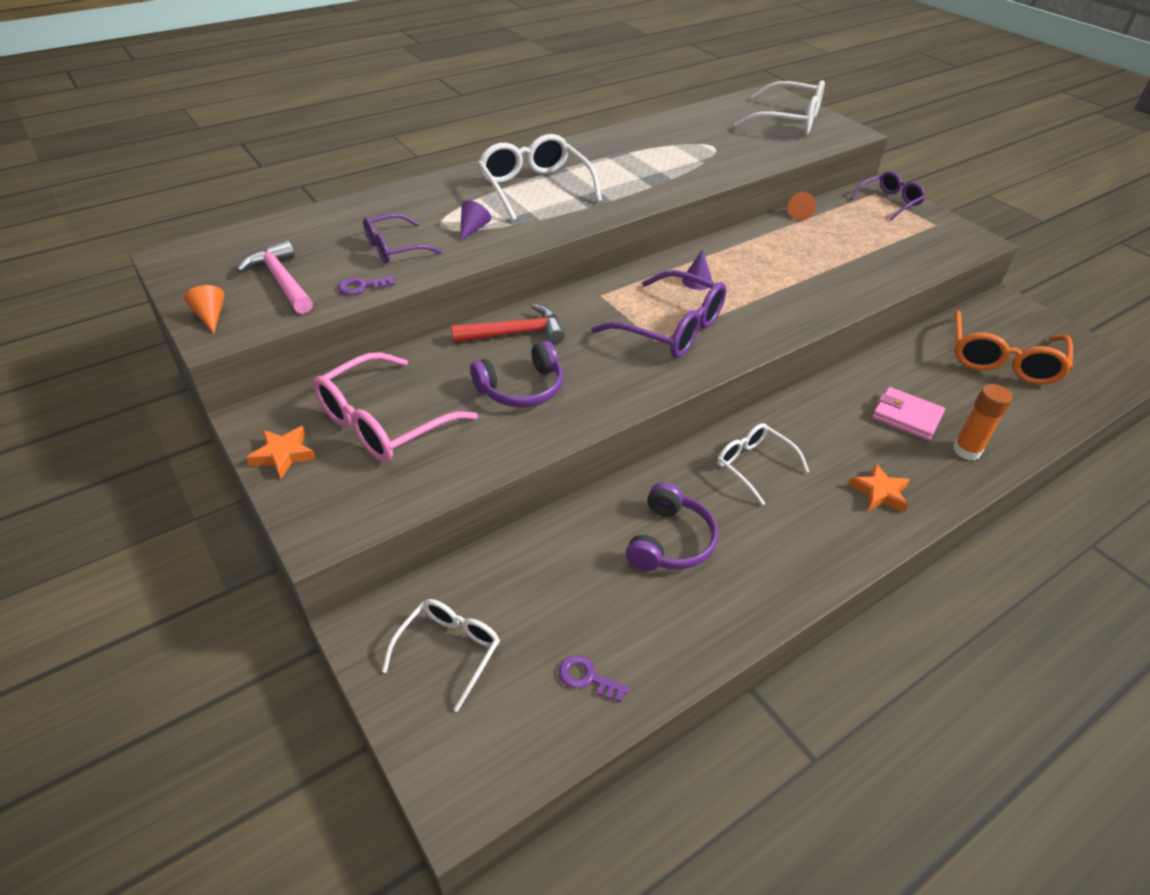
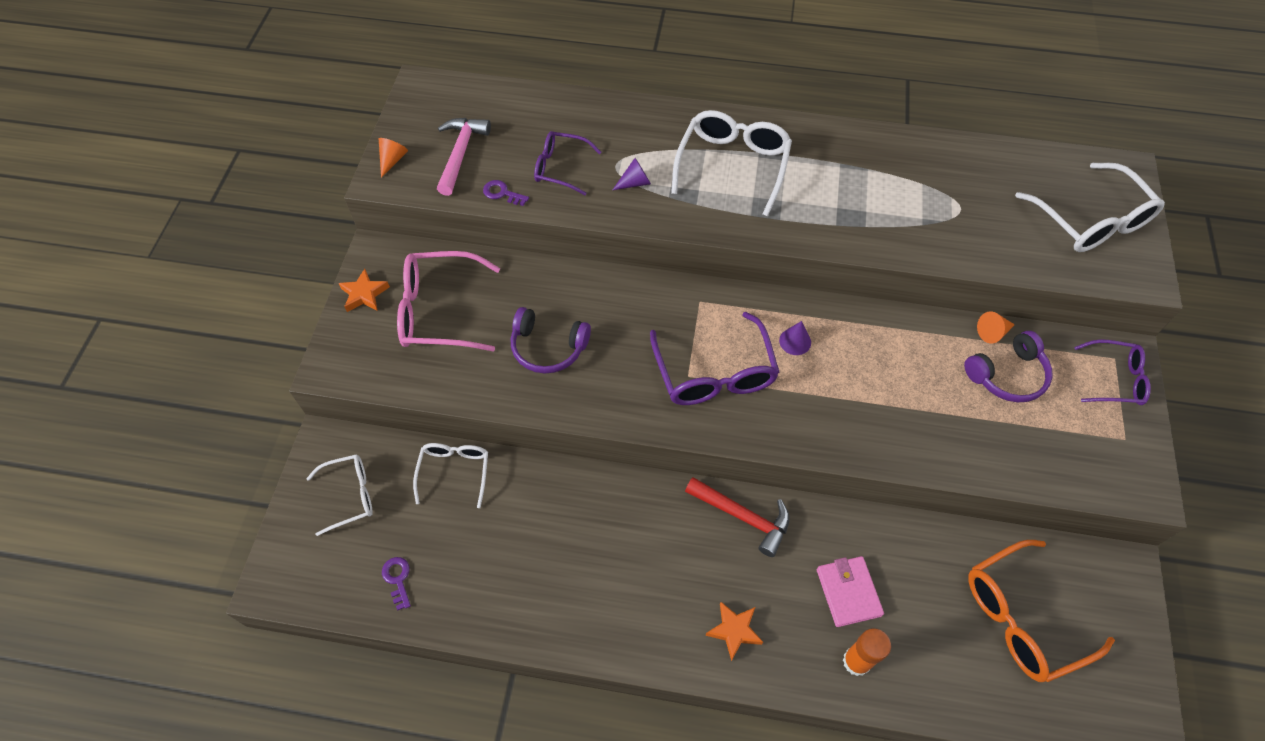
camera: 45 degrees right, 15 degrees up
(515, 334) = (597, 295): red hammer -> red hammer (742, 517)
(670, 541) = (545, 536): purple headphones -> purple headphones (1007, 375)
(753, 465) = (671, 530): white glasses -> white glasses (454, 471)

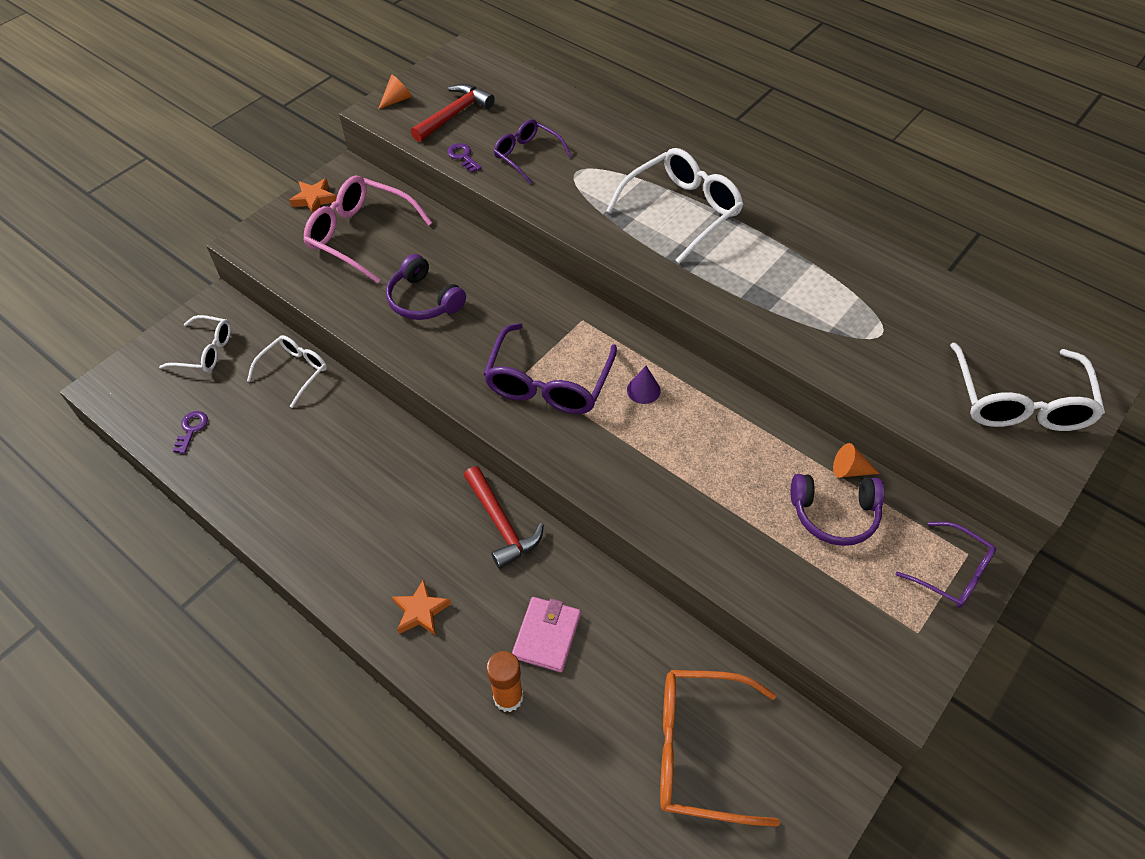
camera: 30 degrees right, 5 degrees down
(461, 154) = (454, 115): pink hammer -> red hammer
(635, 183) = (582, 191): purple cone -> none

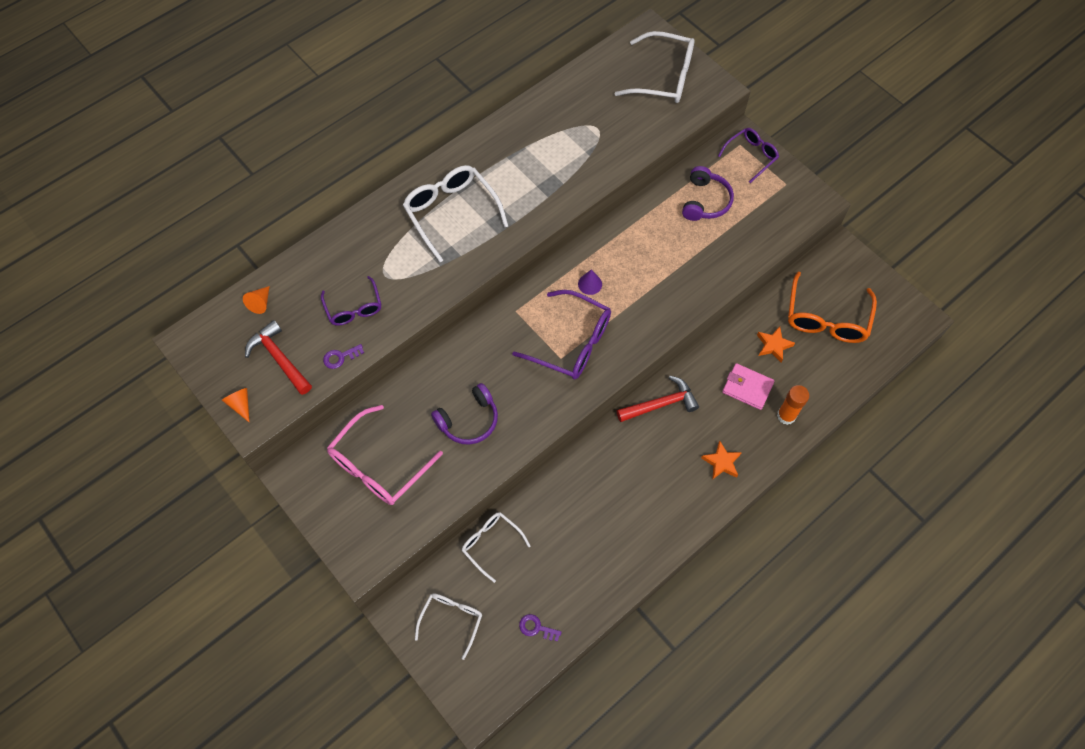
camera: 80 degrees left, 10 degrees up
(314, 199) = (319, 503): orange star -> orange star (773, 345)
(527, 155) = (354, 308): purple glasses -> purple glasses turned 75 degrees counterclockwise
(849, 470) = (674, 184): orange cone -> orange cone (260, 303)

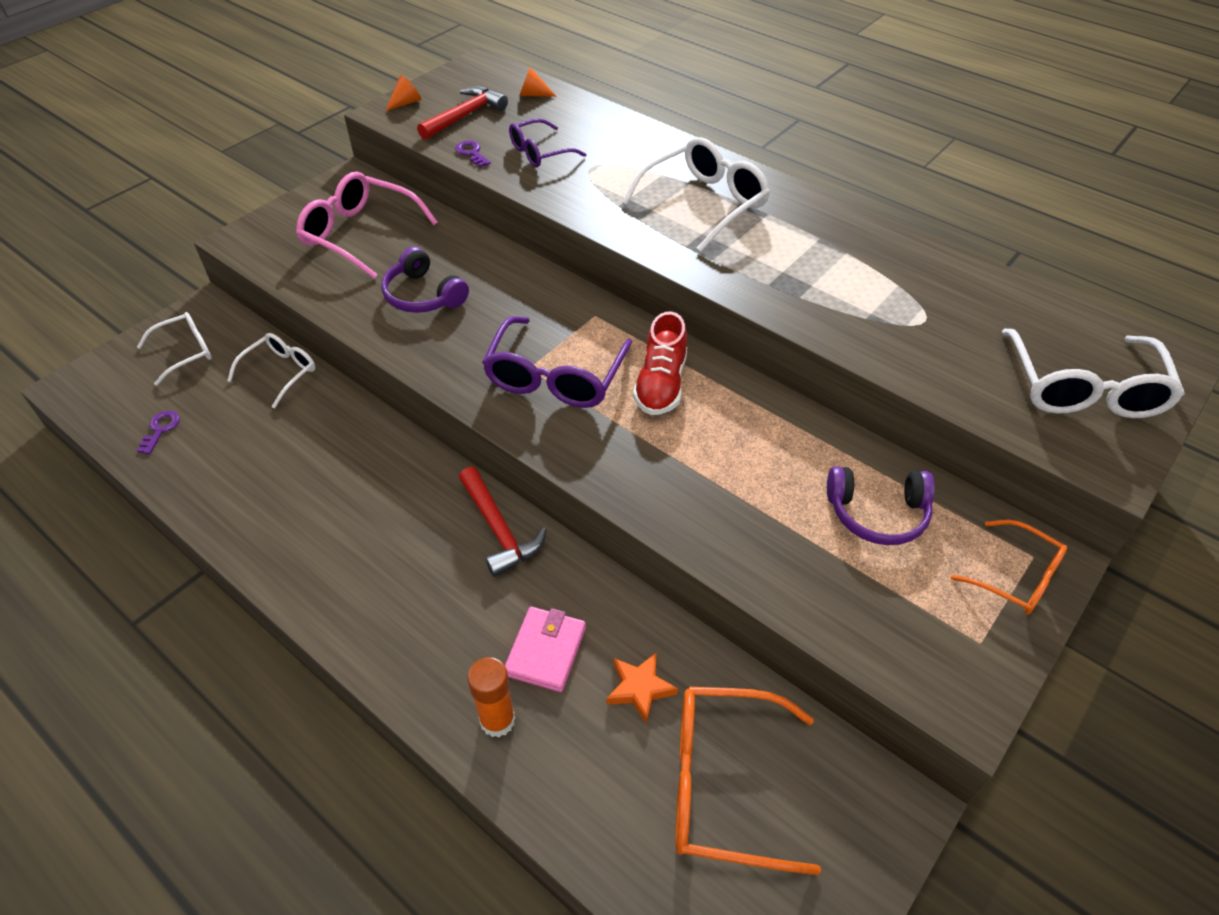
camera: 80 degrees right, 15 degrees down
(451, 620) = (186, 352): white glasses -> white glasses turned 45 degrees counterclockwise
(590, 284) = (661, 384): purple cone -> red shoe
(721, 462) = (401, 623): orange star -> none
(751, 156) = (1016, 577): purple glasses -> orange glasses

